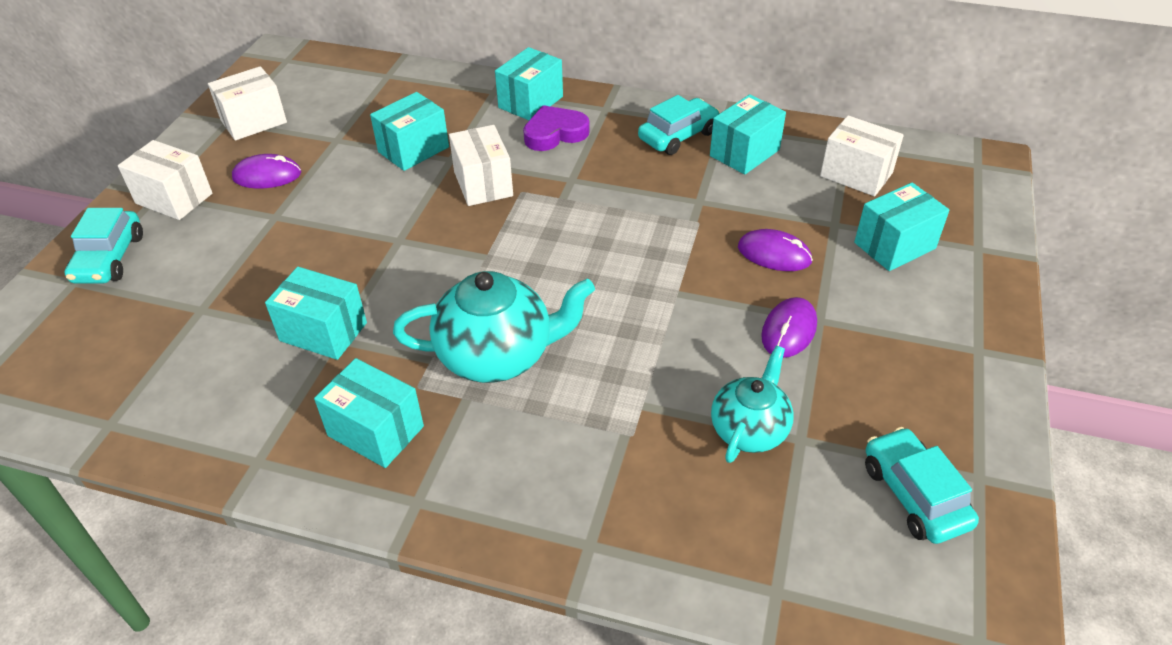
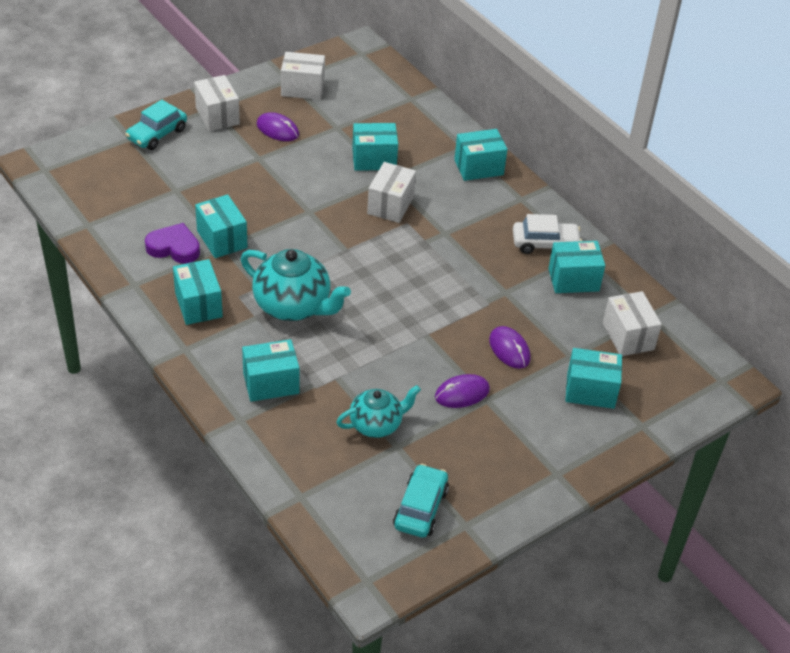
camera: 35 degrees right, 0 degrees up
(555, 133) = (469, 197): purple heart -> purple heart (174, 247)
(575, 468) = (271, 383): none -> turquoise box
(678, 136) = (545, 244): turquoise car -> white car

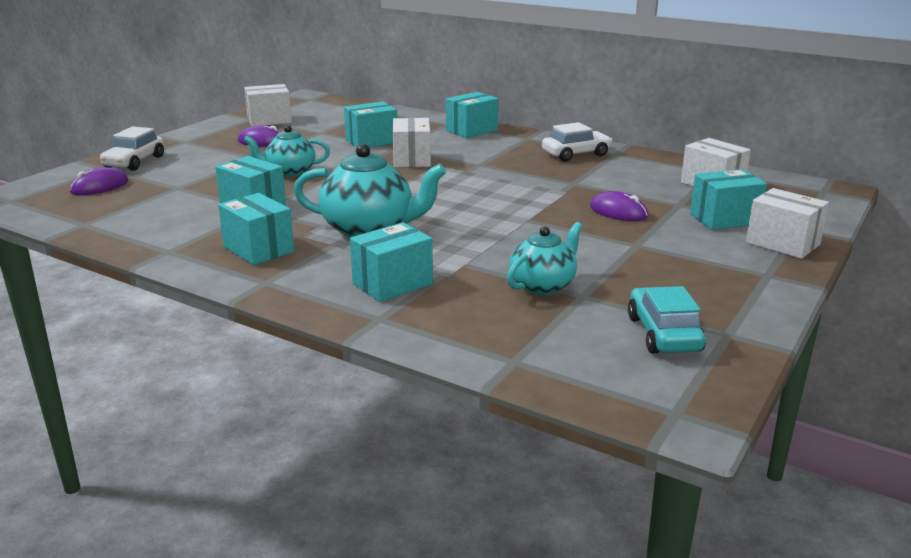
camera: 20 degrees left, 20 degrees down
(157, 134) = (134, 162): turquoise car -> white car
(174, 247) = (201, 220): purple heart -> none
(217, 116) = (194, 144): white box -> white box (782, 243)
(275, 193) = (290, 172): none -> turquoise teapot
(462, 393) = (607, 246): purple mouse -> purple mouse (99, 187)
(573, 280) = (624, 166): turquoise box -> none

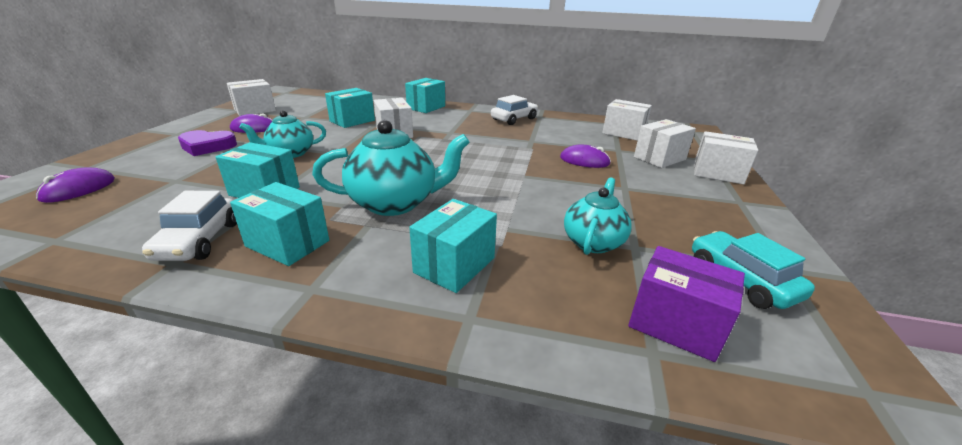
camera: 20 degrees left, 5 degrees up
(134, 162) = (122, 158): white car -> white car (199, 240)
(212, 157) = (207, 146): none -> purple heart
(555, 349) = (675, 324): none -> purple box
(724, 219) = (659, 158): turquoise box -> white box

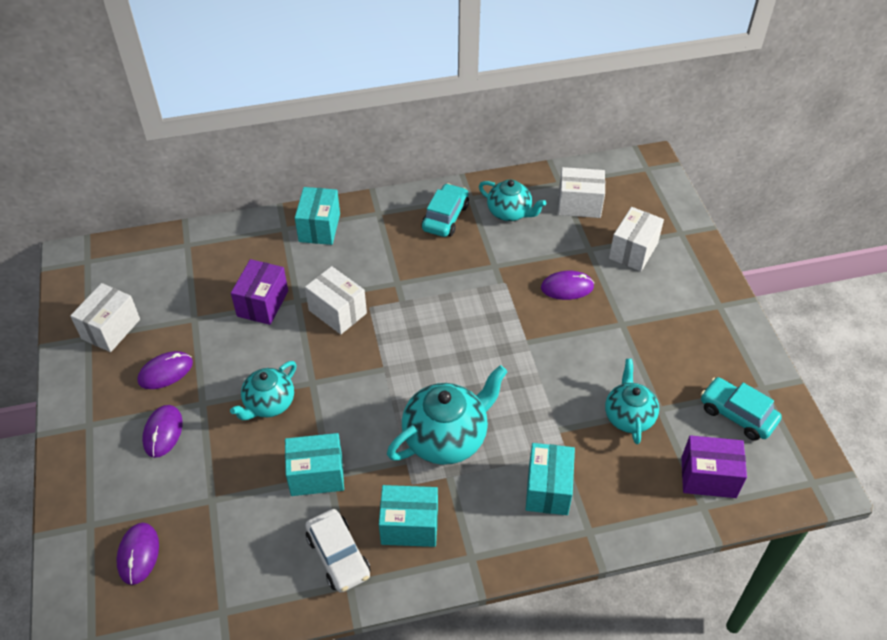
camera: 25 degrees left, 20 degrees up
(207, 146) = (163, 432): purple heart -> purple mouse
(352, 121) = (262, 303): turquoise box -> purple box
(514, 119) = (445, 217): white car -> turquoise car
(564, 126) = (510, 212): none -> turquoise teapot
(717, 173) = (691, 260): white box -> none

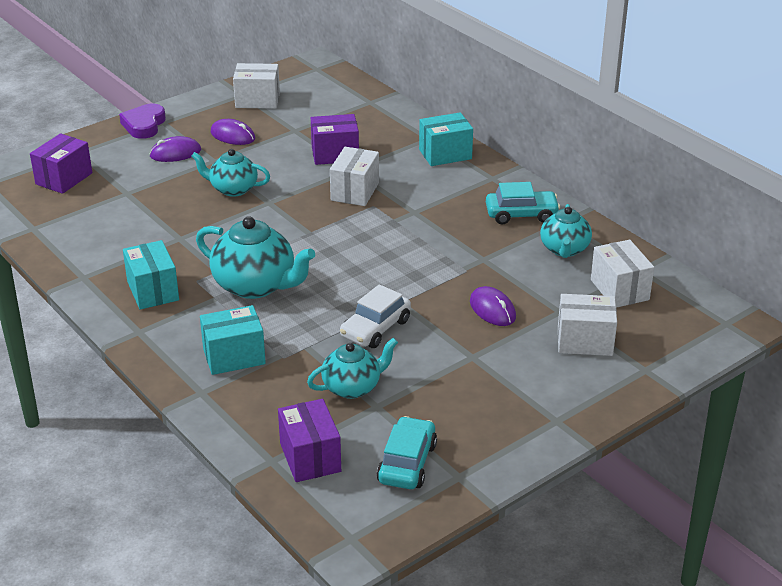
camera: 65 degrees right, 15 degrees down
(80, 444) = (144, 125): none -> purple heart
(138, 554) = (64, 178): purple mouse -> purple box
(316, 475) = (177, 232): turquoise box -> none
(338, 556) = (106, 264): white car -> white car (375, 328)

